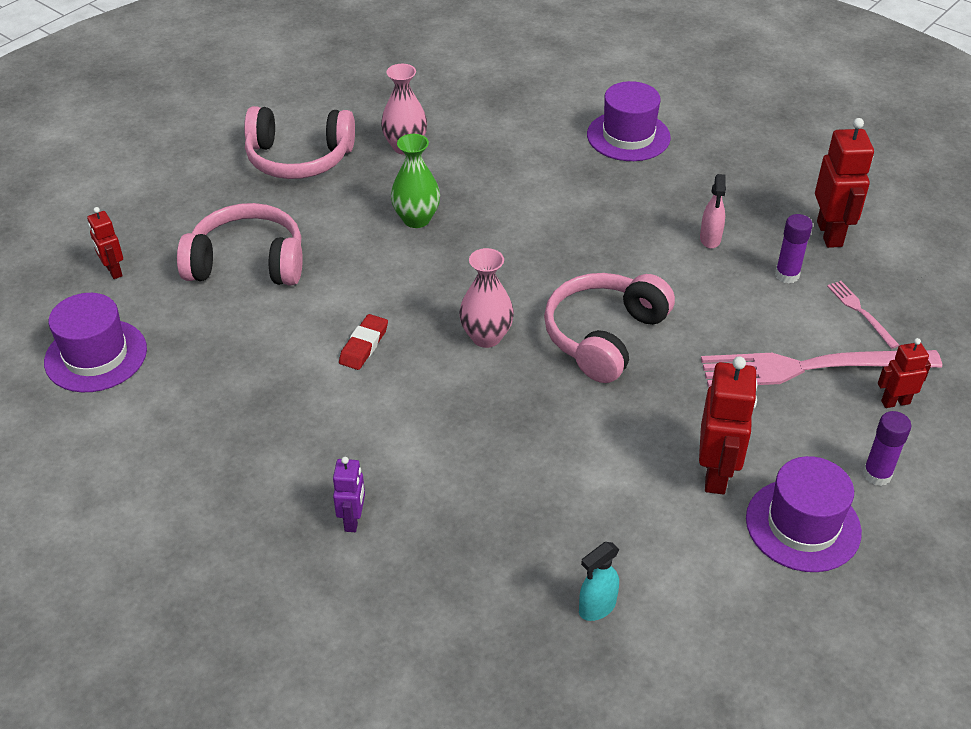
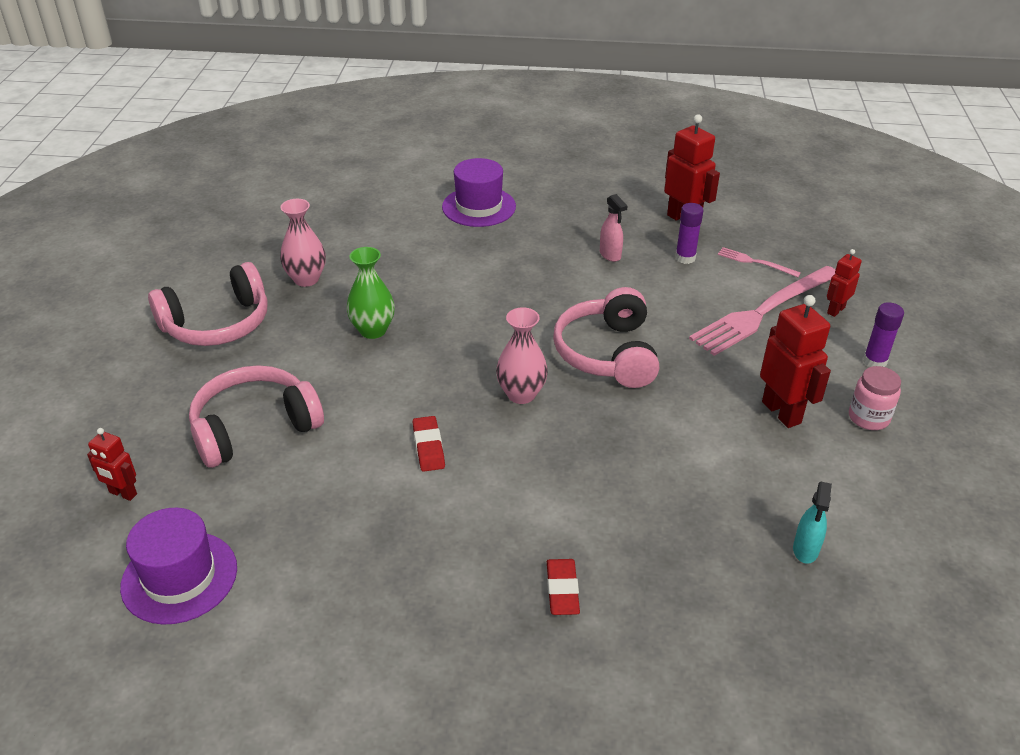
camera: 35 degrees left, 5 degrees down
(353, 520) = (562, 590): purple robot -> red eraser
(803, 525) = (868, 418): purple hat -> pink jar

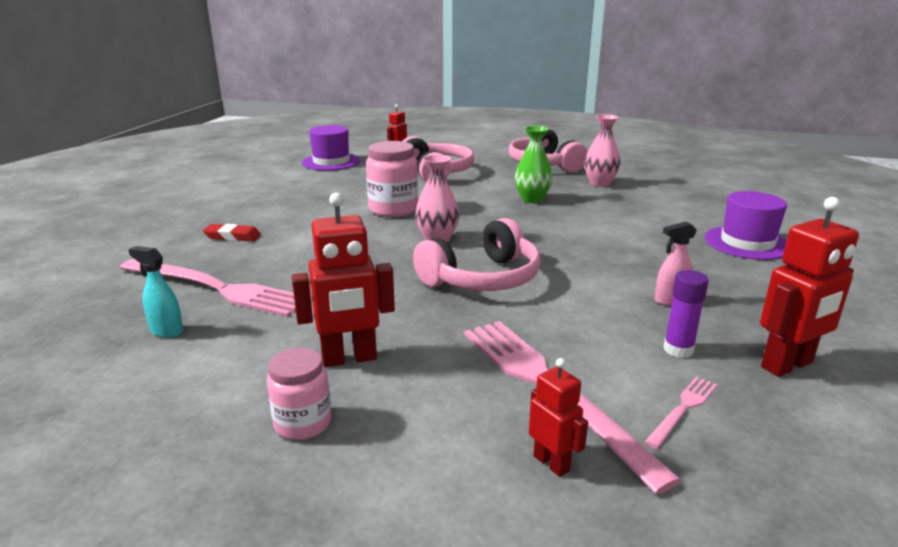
camera: 100 degrees right, 15 degrees down
(428, 447) = (393, 210): red eraser -> pink jar
(608, 353) = (482, 278): pink headphones -> pink headphones turned 135 degrees clockwise
(707, 547) = (216, 288): none -> pink fork
(874, 362) = (412, 467): purple glue stick -> none

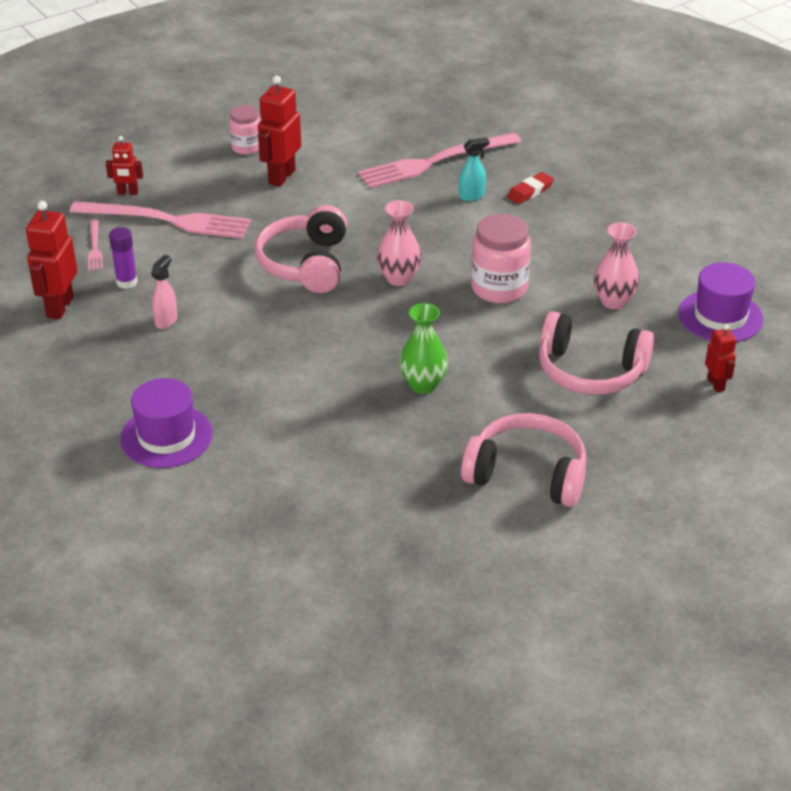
camera: 130 degrees right, 15 degrees up
(166, 331) = (394, 134): turquoise spray bottle -> turquoise spray bottle (472, 196)
(600, 183) = (408, 467): pink vase -> pink vase (613, 301)

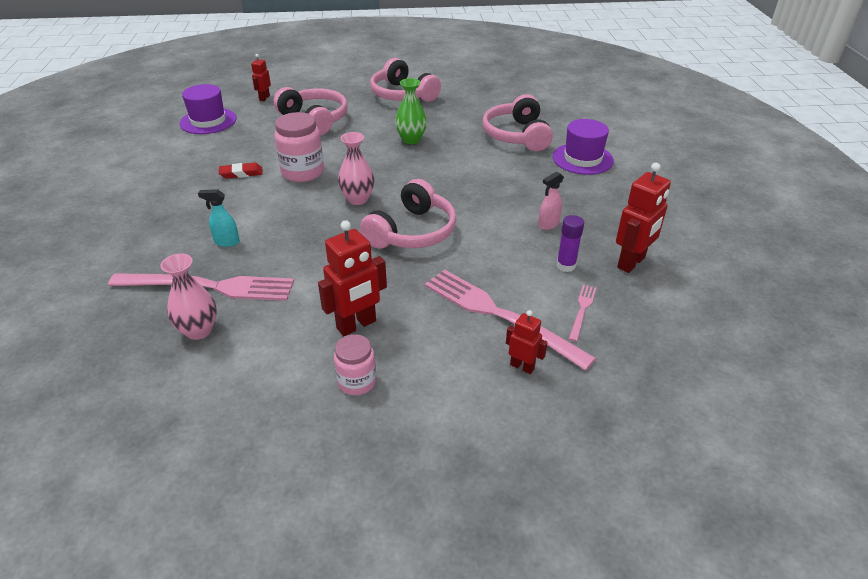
camera: 150 degrees left, 0 degrees up
(283, 448) = (517, 135): none -> pink headphones
(530, 191) = (181, 230): red eraser -> red eraser (241, 173)
(613, 301) = (249, 144): pink vase -> pink vase (199, 330)

